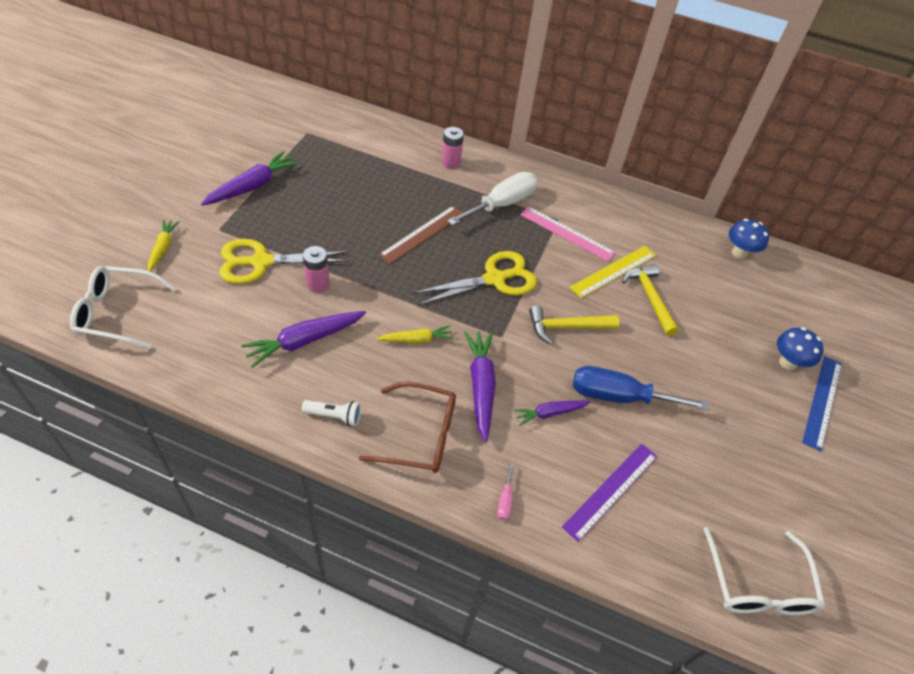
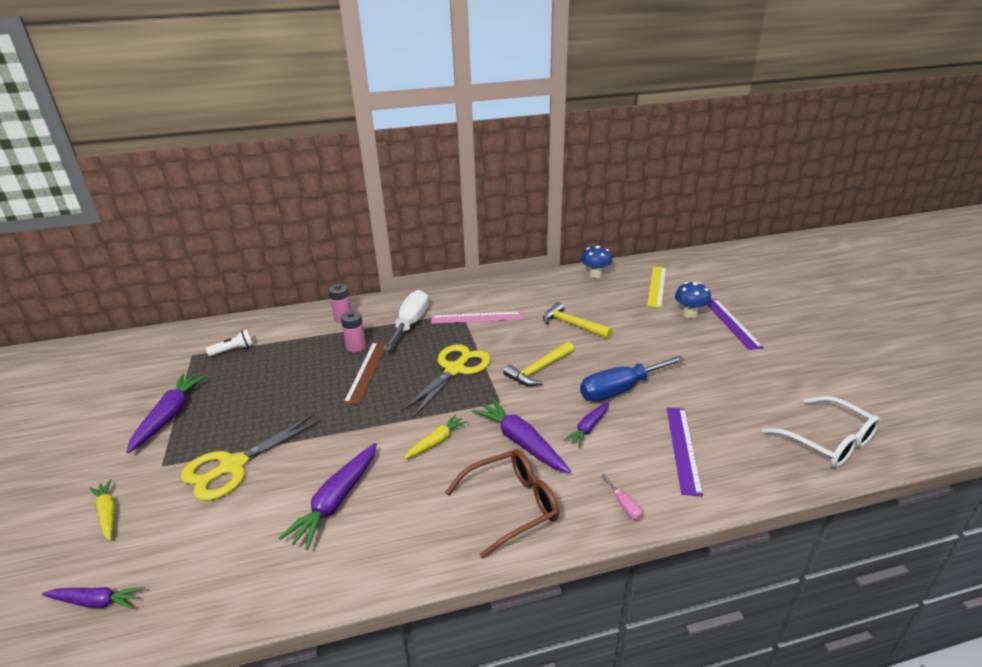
camera: 30 degrees left, 20 degrees down
(117, 313) = (96, 602): white glasses -> purple carrot
(318, 284) = (307, 452): pink battery -> pink battery (356, 347)
(334, 416) = (423, 540): white flashlight -> white flashlight (233, 350)
(613, 271) = (532, 322): yellow ruler -> yellow ruler (657, 286)
(822, 401) = (731, 323): blue ruler -> purple ruler

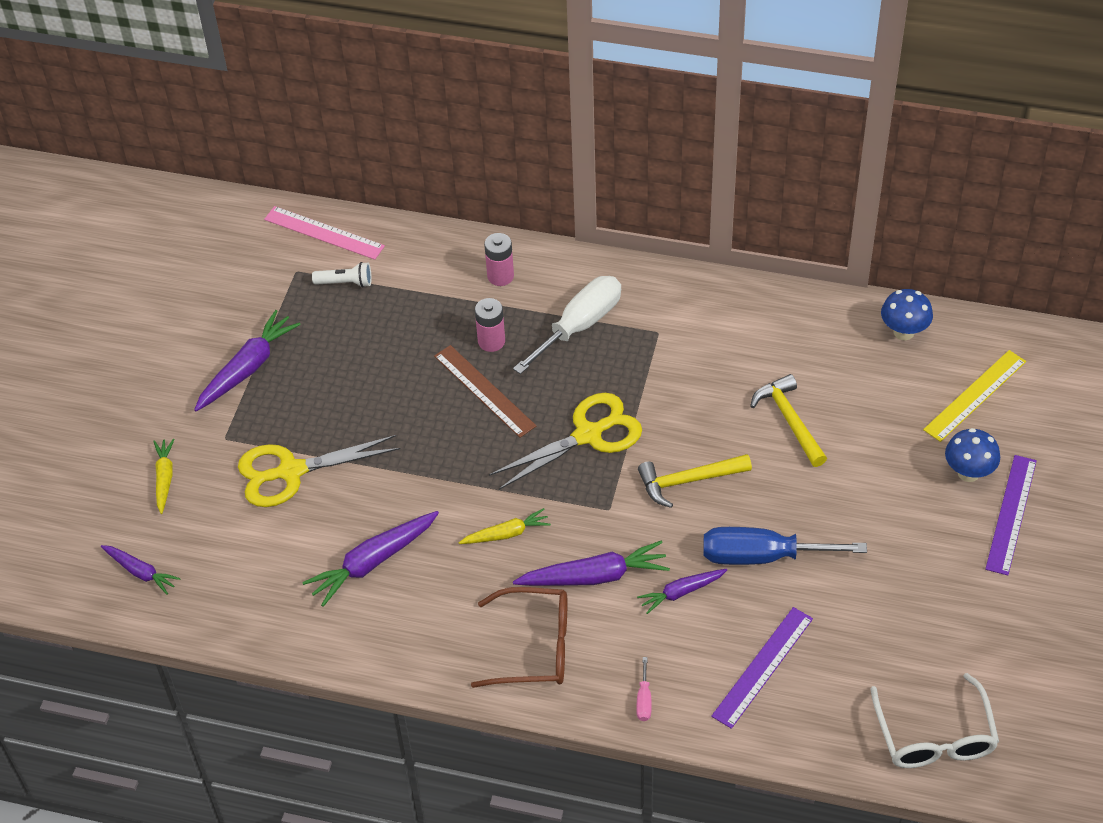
camera: 30 degrees right, 20 degrees up
(367, 371) = (484, 391): brown ruler -> brown ruler turned 75 degrees counterclockwise
(476, 317) = (672, 351): pink ruler -> pink ruler (324, 233)
(521, 442) = (594, 576): purple carrot -> purple carrot turned 90 degrees clockwise

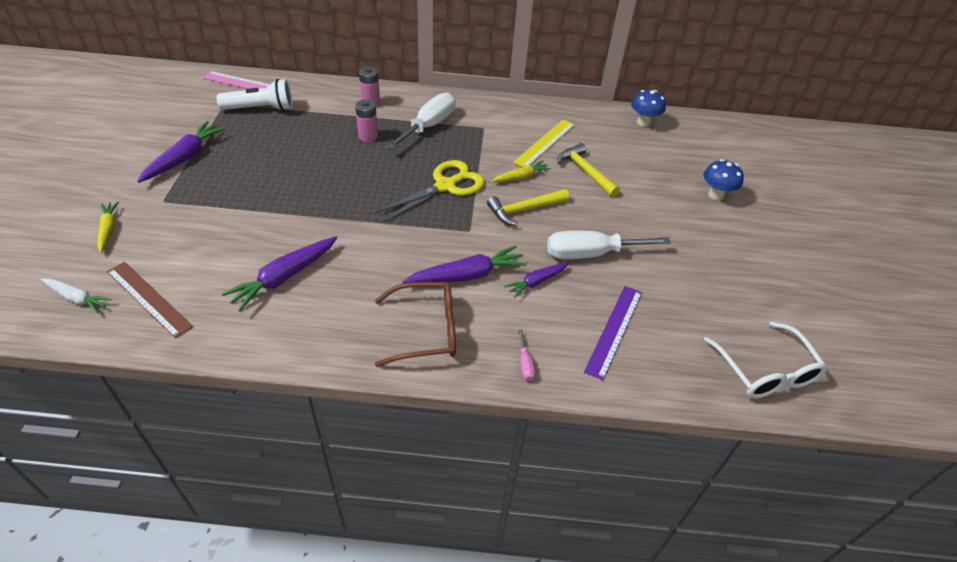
camera: 15 degrees left, 5 degrees down
(140, 572) = (77, 298): purple carrot -> white carrot
(291, 471) = (216, 220): yellow scissors -> none
(345, 283) = (261, 108): white flashlight -> white flashlight, size x1.71
(484, 391) = (366, 164): brown ruler -> brown ruler (149, 298)
(506, 534) = (392, 251): yellow carrot -> yellow carrot (521, 177)
(762, 556) = (591, 254): blue screwdriver -> white screwdriver
(975, 395) = (702, 153): yellow ruler -> yellow ruler (545, 143)
(1011, 514) = (754, 217): purple ruler -> none

